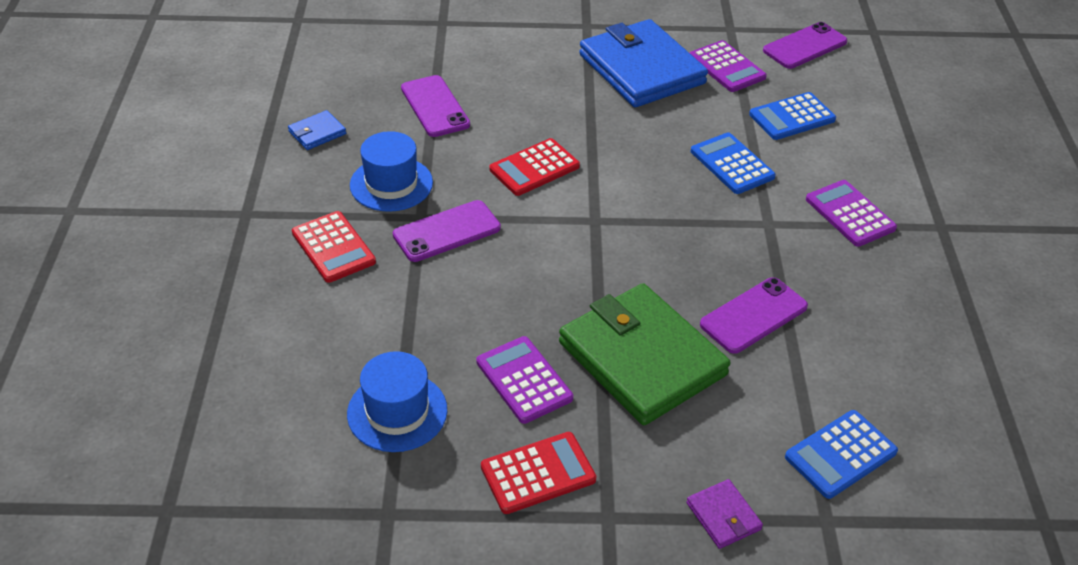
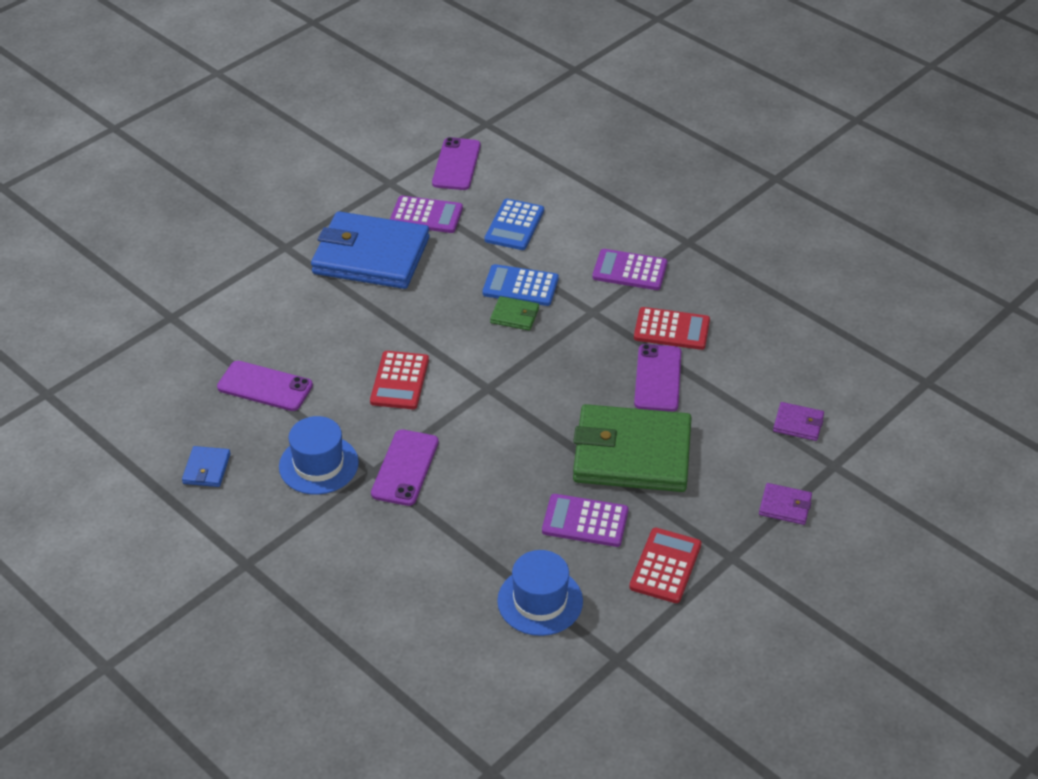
camera: 45 degrees left, 0 degrees up
(333, 247) = (345, 537): red calculator -> red calculator (671, 329)
(695, 182) = (514, 316): none -> green wallet
(840, 454) = (798, 424): blue calculator -> purple wallet

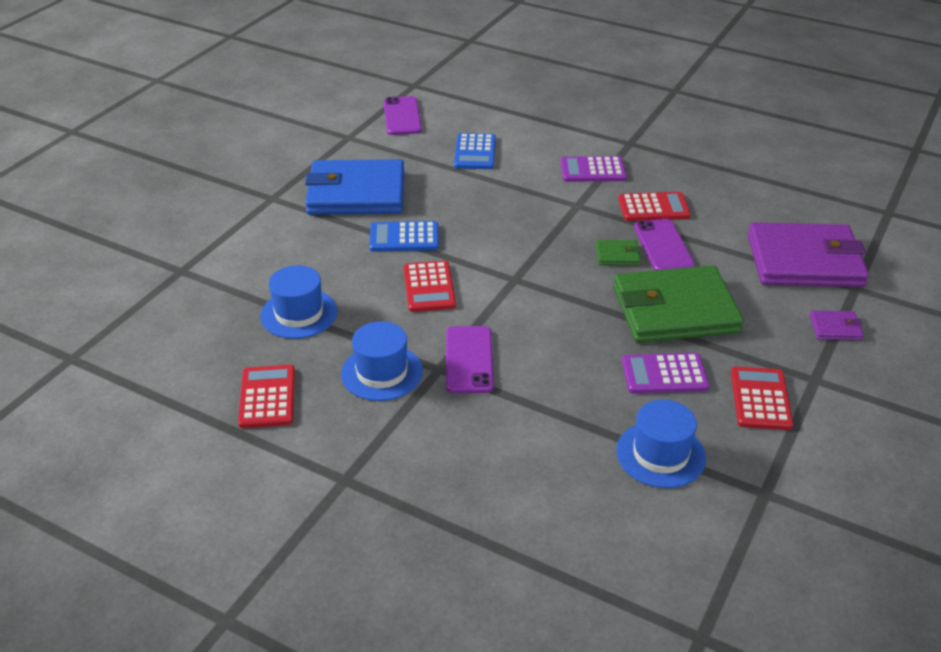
camera: 15 degrees left, 5 degrees down
(206, 469) = (267, 397): blue wallet -> red calculator
(265, 386) = (299, 314): purple phone -> blue hat
(426, 215) = (393, 156): purple calculator -> none
(514, 316) = (510, 219): green wallet -> green wallet (617, 255)
(520, 286) = (503, 196): blue calculator -> blue calculator (404, 237)
(798, 424) = (804, 261): purple wallet -> purple wallet, size x2.46

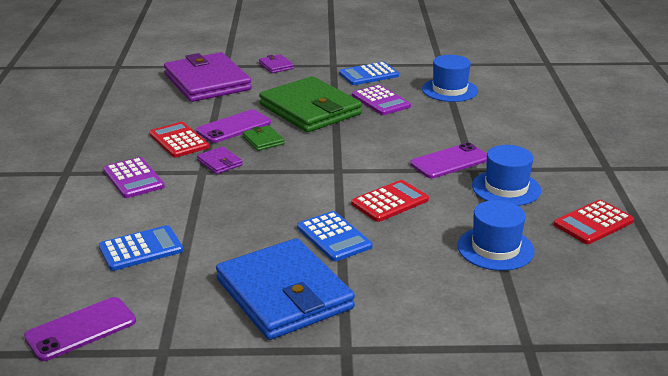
camera: 120 degrees left, 10 degrees down
(587, 218) = (219, 163): none -> purple wallet
(760, 399) = (369, 74): red calculator -> blue calculator

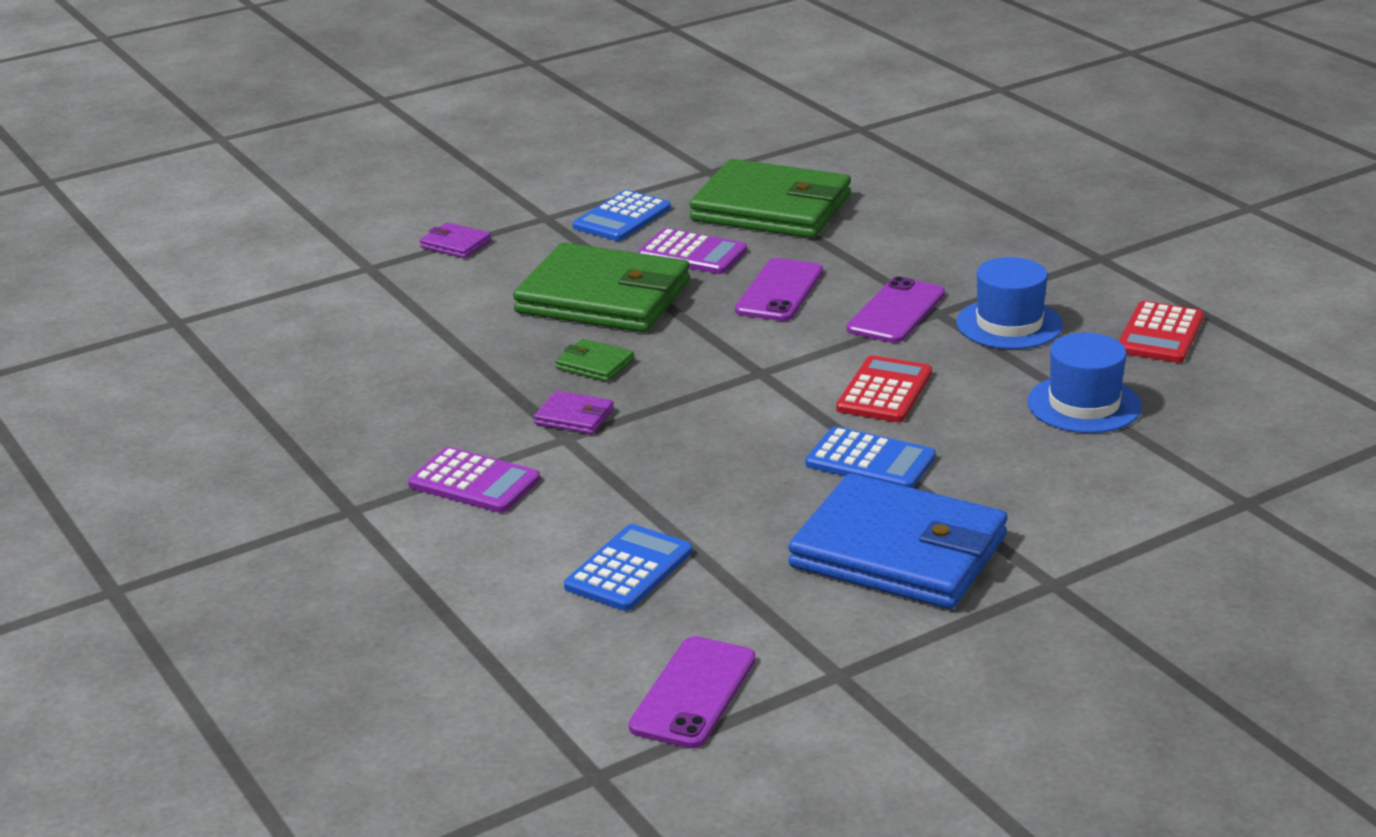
camera: 30 degrees left, 0 degrees up
(179, 141) = (464, 406): red calculator -> none
(207, 82) = (377, 302): purple wallet -> none
(234, 127) = (522, 359): purple phone -> purple phone (779, 291)
(449, 90) = (771, 208): blue hat -> green wallet

